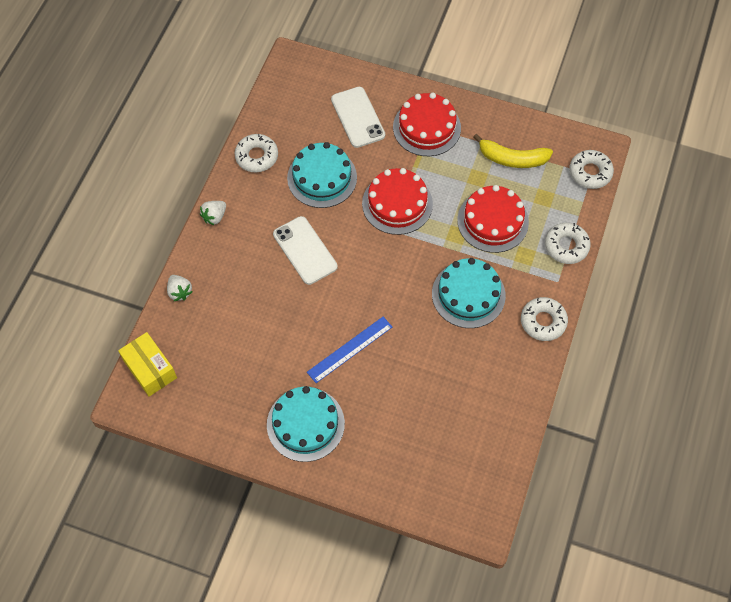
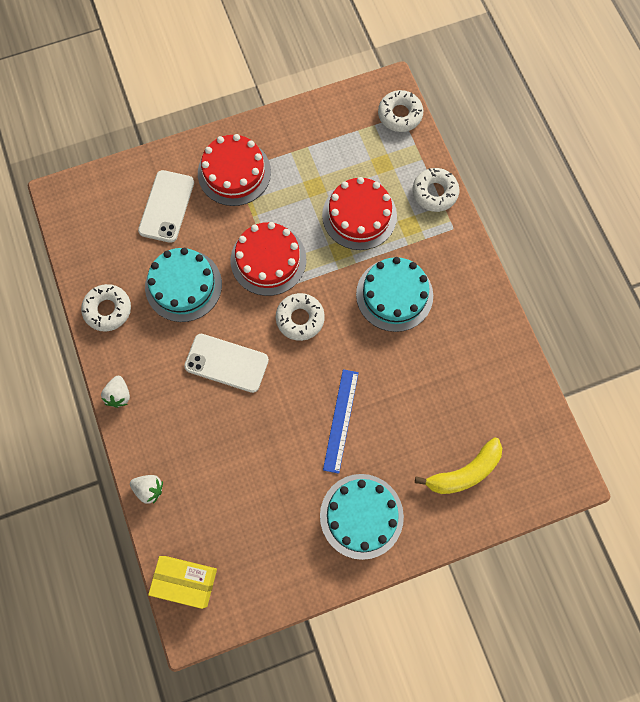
camera: 40 degrees left, 10 degrees up
(358, 117) = (167, 206): white phone -> white phone turned 75 degrees clockwise
(512, 159) = (328, 148): yellow banana -> yellow banana (464, 472)
(543, 321) = (471, 271): white donut -> white donut (300, 319)

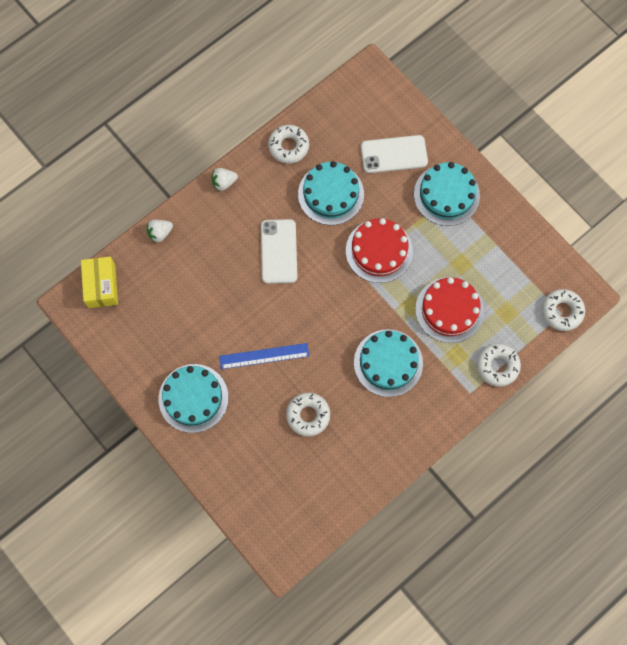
camera: 70 degrees right, 0 degrees up
(149, 489) = (160, 233): white strawberry -> white strawberry turned 60 degrees clockwise
(234, 172) = (446, 195): red cake -> turquoise cake
(300, 319) = (337, 294): white donut -> white donut (308, 415)
(464, 472) = (256, 468): yellow banana -> none

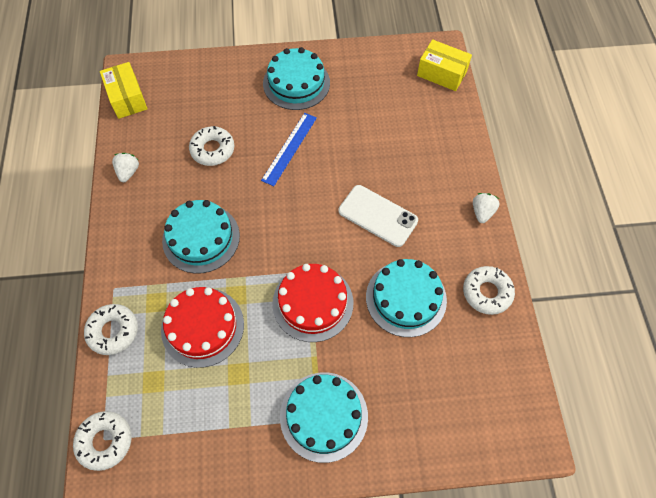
camera: 125 degrees right, 10 degrees down
(160, 233) = (463, 136): white strawberry -> white strawberry (128, 172)
(309, 530) = (127, 98): none -> yellow box
(394, 154) = (410, 393): white phone -> none

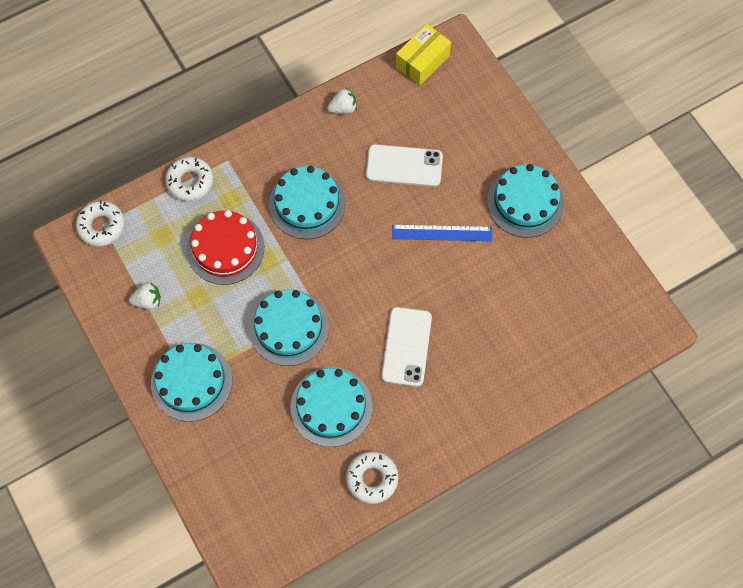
camera: 65 degrees right, 5 degrees up
(212, 150) = (404, 166): white donut -> white phone
(313, 303) = (289, 327): red cake -> turquoise cake
(442, 73) = (620, 340): yellow box -> none
(482, 212) = (460, 444): white strawberry -> white strawberry (148, 301)

